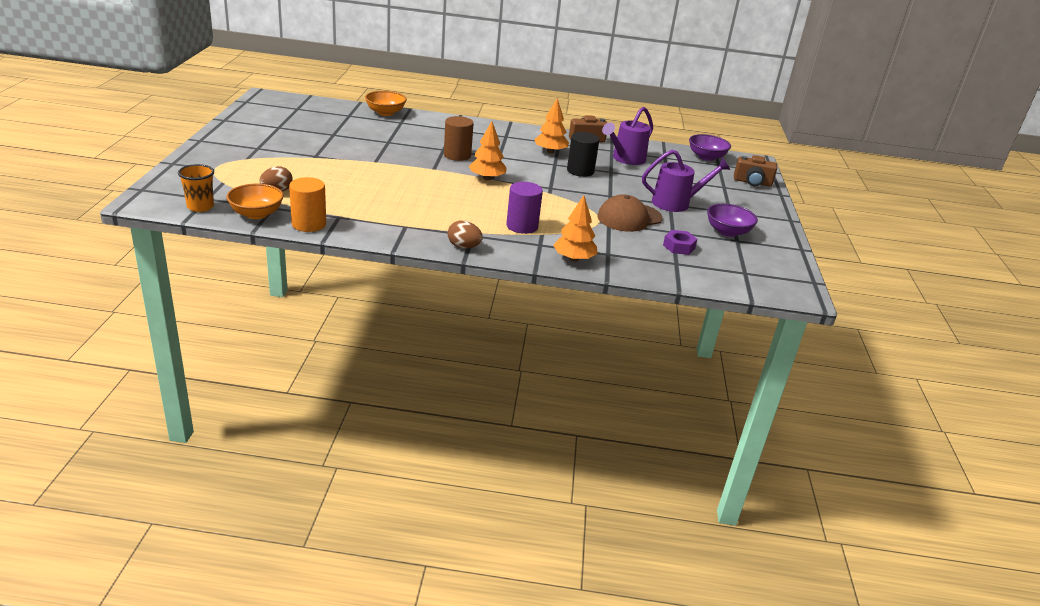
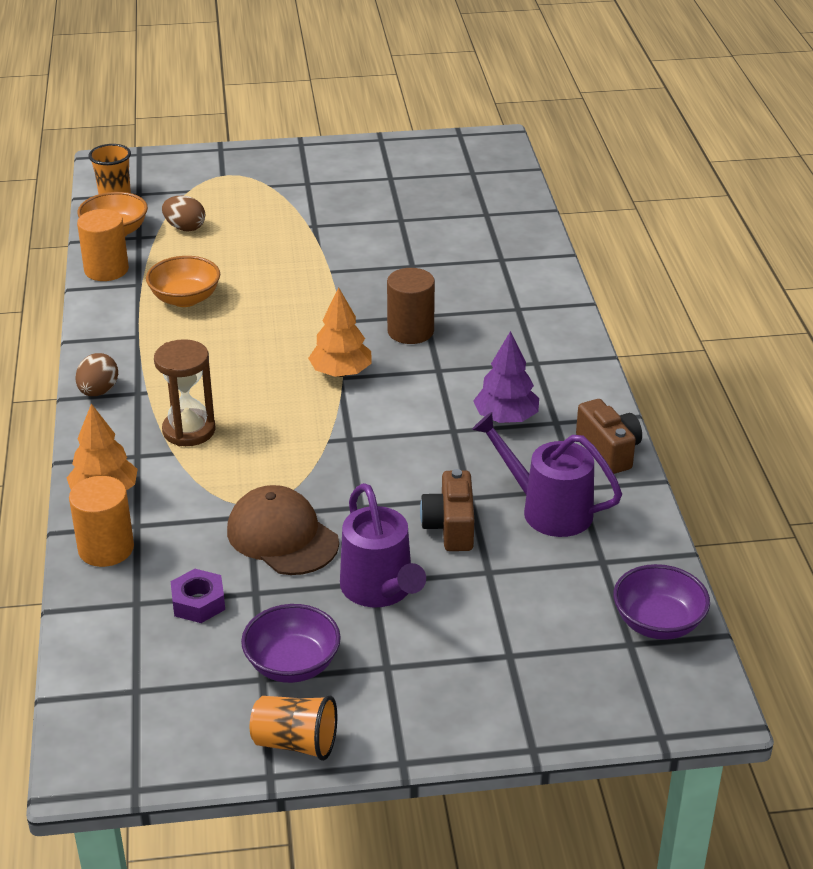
camera: 80 degrees right, 5 degrees up
(385, 113) = (528, 239): orange bowl -> orange bowl (185, 299)
(522, 226) = (189, 430): purple cylinder -> brown hourglass
(550, 152) = (506, 418): orange tree -> purple tree
(580, 171) = (445, 461): black cylinder -> none
(627, 265) = (106, 548): none -> orange cylinder
(752, 182) = (567, 700): brown camera -> brown camera (450, 527)
(780, 240) = (295, 743): none -> orange cup

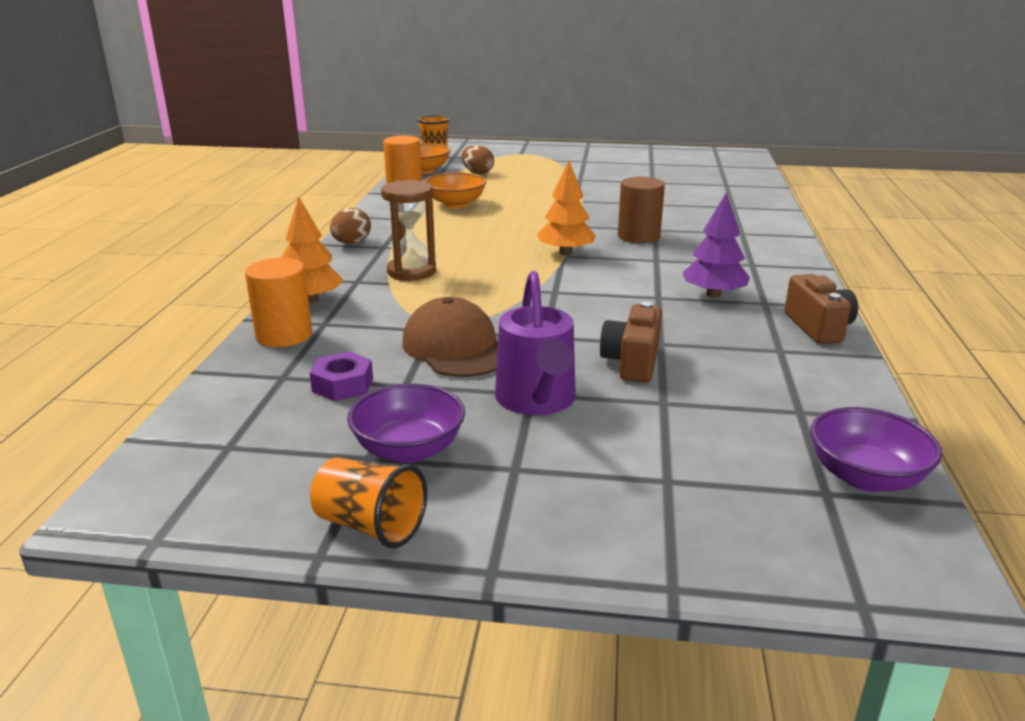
camera: 15 degrees right, 10 degrees down
(547, 509) = (742, 362): purple watering can -> none

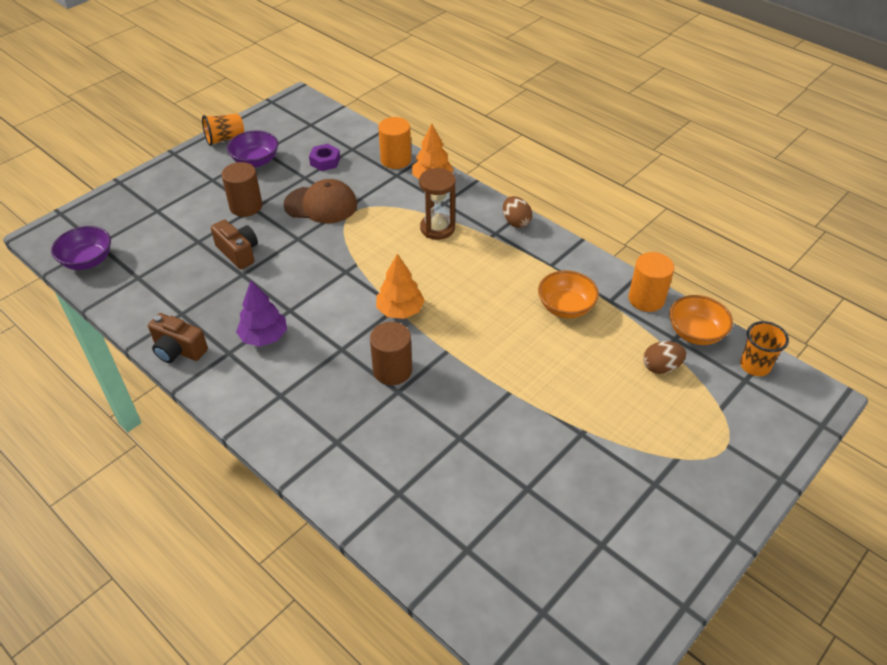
camera: 125 degrees right, 20 degrees up
(537, 401) = (246, 206): purple watering can -> brown cylinder

